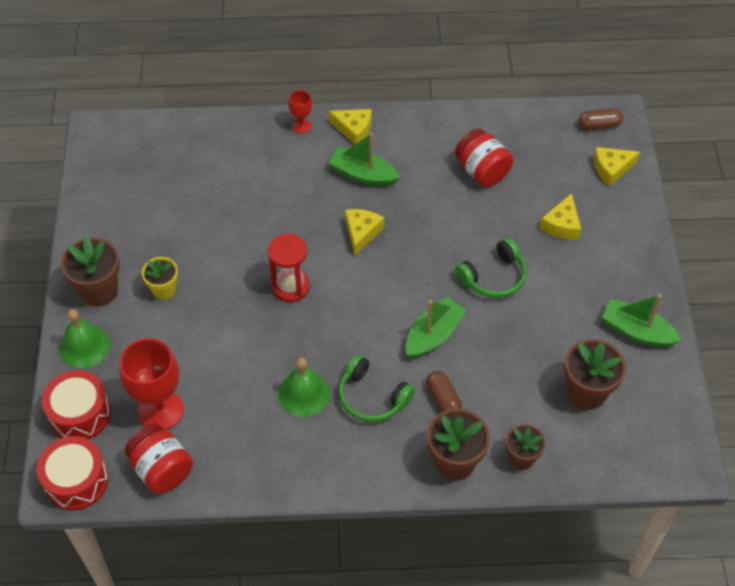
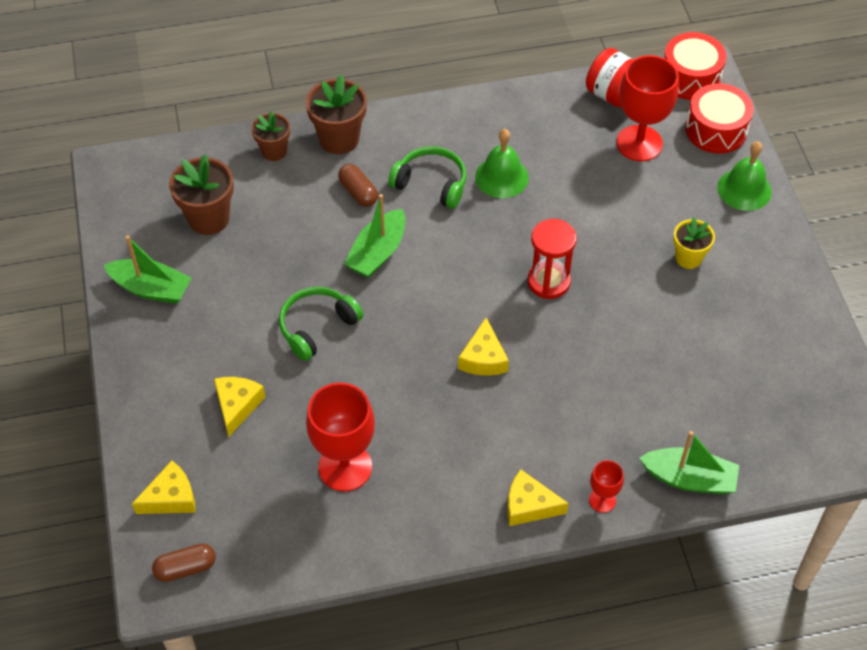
camera: 170 degrees right, 0 degrees up
(99, 291) = (759, 247): brown flower pot -> none
(363, 174) = (500, 438): green boat -> green boat (689, 478)
(482, 171) = (345, 467): red jar -> red goblet

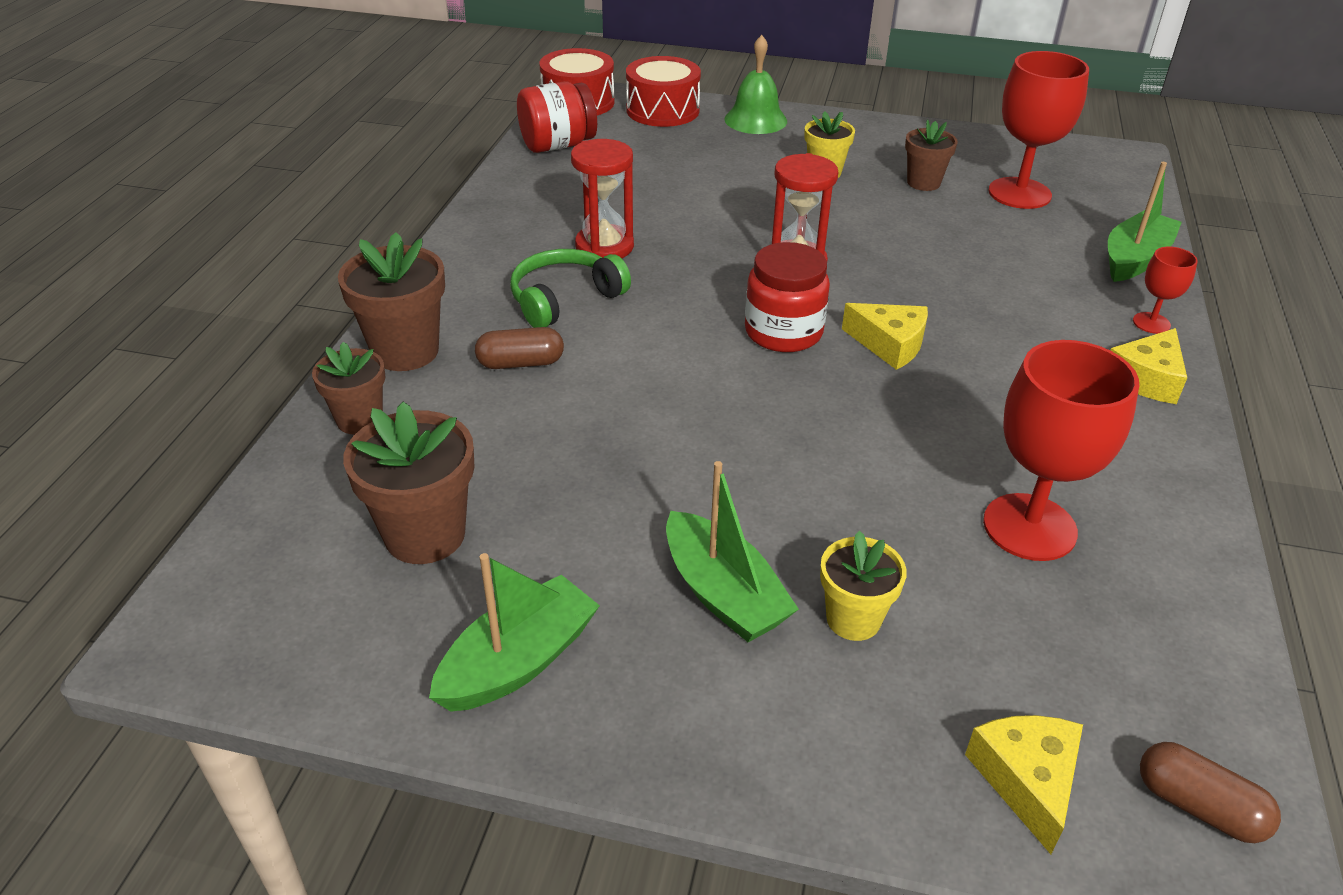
camera: 65 degrees left, 15 degrees down
(185, 568) = (1198, 806): brown capsule -> brown capsule turned 60 degrees counterclockwise
(237, 405) = (853, 619): yellow cheese -> yellow flower pot
(317, 327) = (743, 477): green headphones -> none
(378, 252) = (646, 378): green boat -> green boat (723, 594)
(463, 300) = (783, 332): none -> red jar
(501, 177) = (604, 247): green bell -> red hourglass
(639, 143) = (639, 152): red goblet -> red goblet (1019, 193)
(717, 322) = (923, 183): none -> brown flower pot

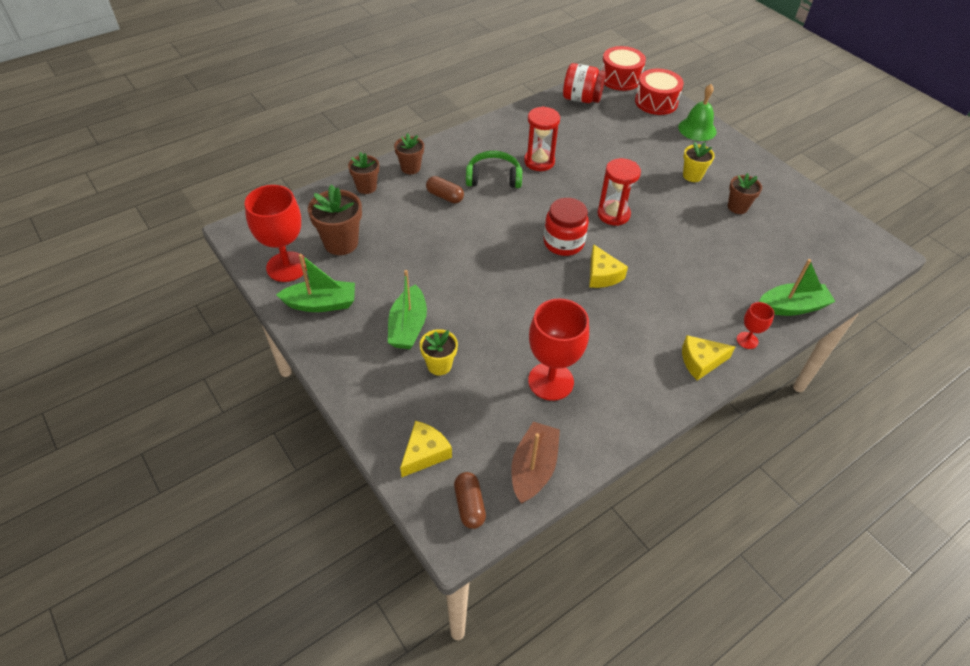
camera: 40 degrees right, 10 degrees up
(405, 351) = (410, 168): brown flower pot -> brown flower pot, size x0.64
(1019, 193) = (783, 239): red goblet -> red goblet (287, 267)
(1187, 670) = (533, 468): none -> brown boat

